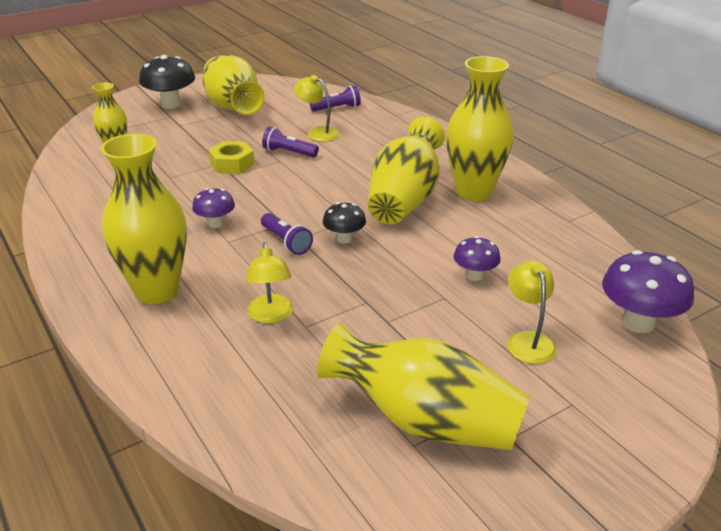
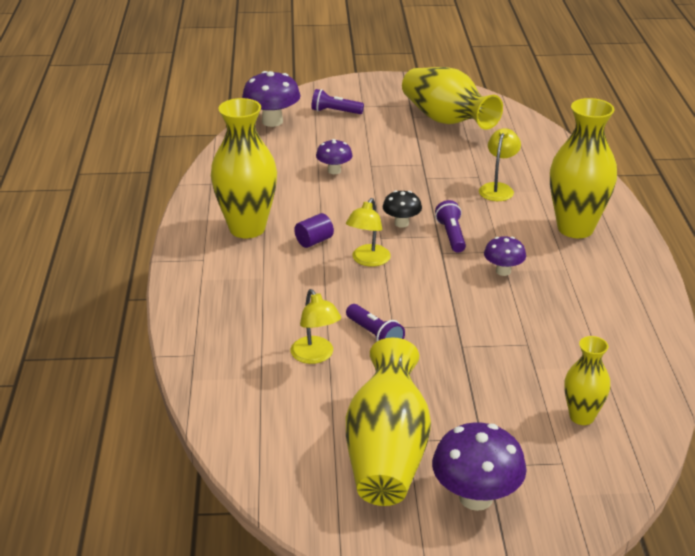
camera: 150 degrees left, 0 degrees up
(171, 104) = (476, 497): black mushroom -> purple mushroom
(232, 164) = (448, 340): yellow nut -> none
(337, 108) = (250, 394): purple flashlight -> purple flashlight (335, 112)
(405, 199) = (314, 241): yellow vase -> purple cylinder
(528, 340) = (348, 132): yellow lamp -> yellow lamp (368, 260)

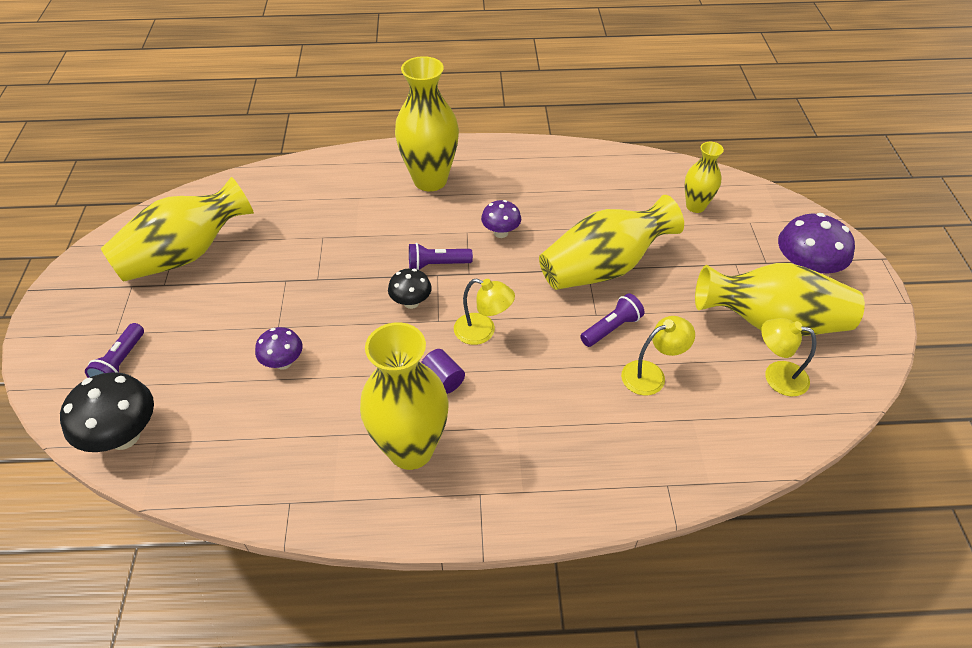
camera: 90 degrees left, 15 degrees up
(272, 121) = (124, 436): purple mushroom -> black mushroom
(460, 335) = (603, 268): none -> yellow vase
(498, 188) = (350, 224): yellow lamp -> yellow lamp (776, 376)

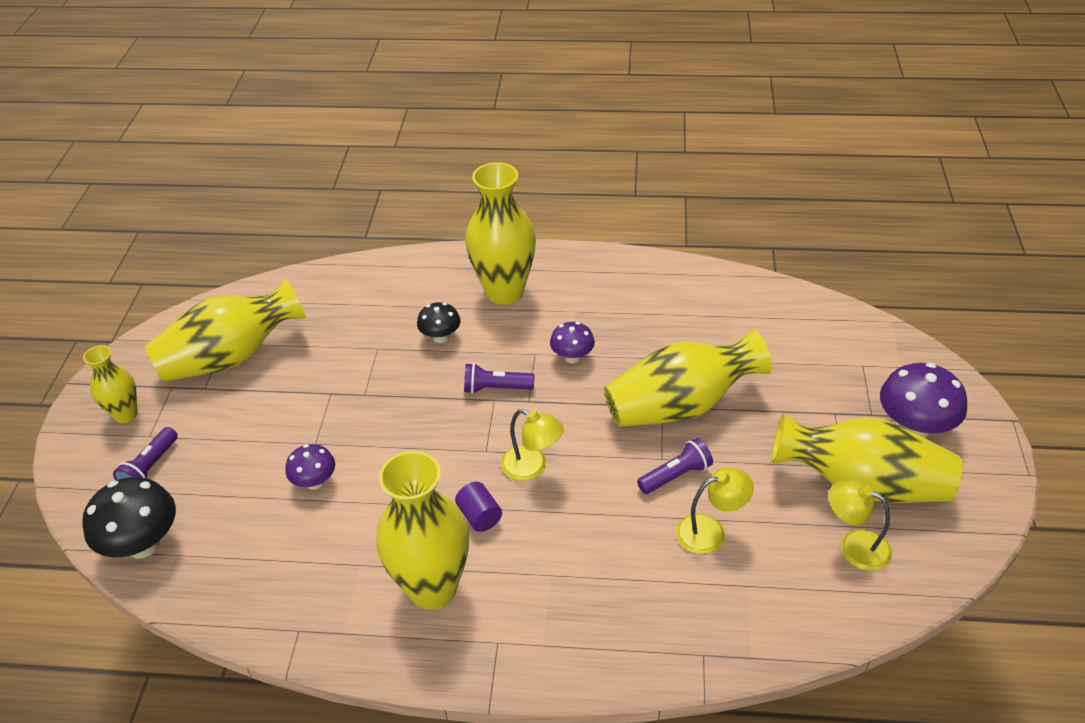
camera: 10 degrees right, 5 degrees down
(411, 302) = (460, 428): black mushroom -> black mushroom (440, 337)
(695, 206) = (802, 342): yellow vase -> yellow vase (126, 414)

